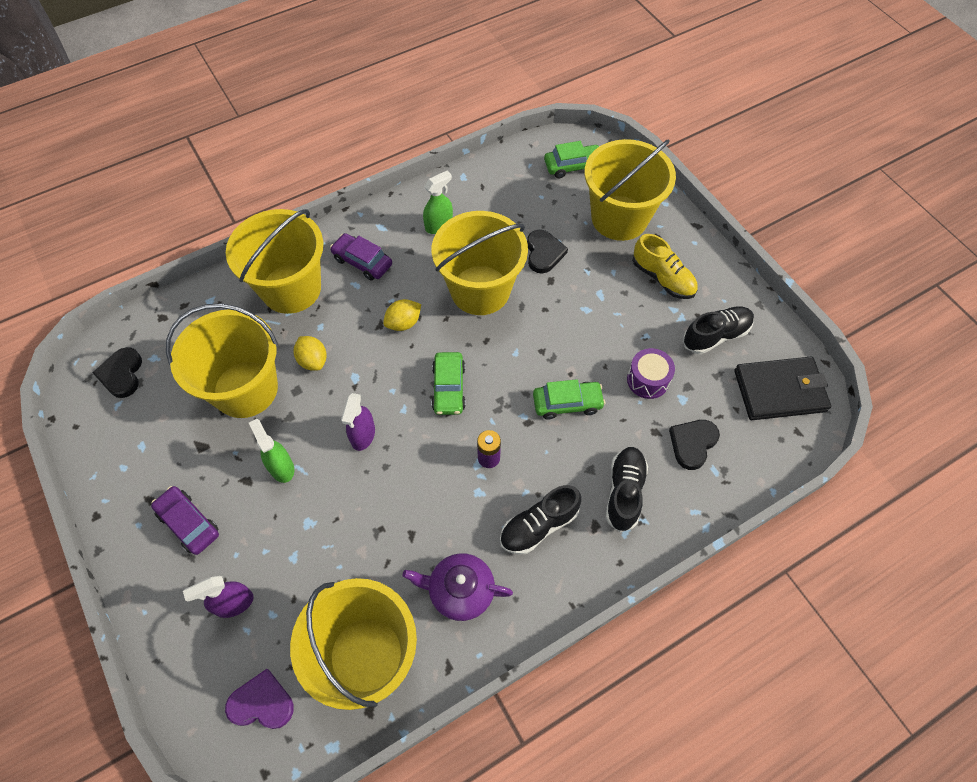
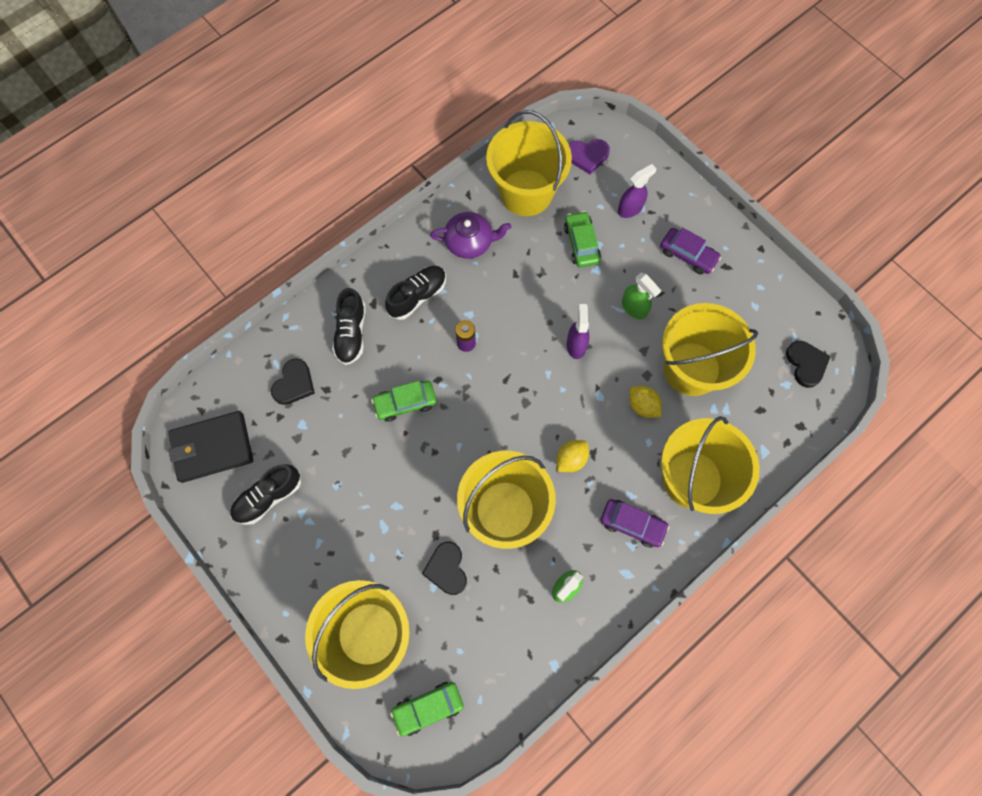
camera: 170 degrees right, 10 degrees up
(449, 388) = (513, 400): green car -> green car (581, 243)
(647, 380) = (334, 438): purple drum -> none
(662, 278) = (320, 558): yellow shoe -> none

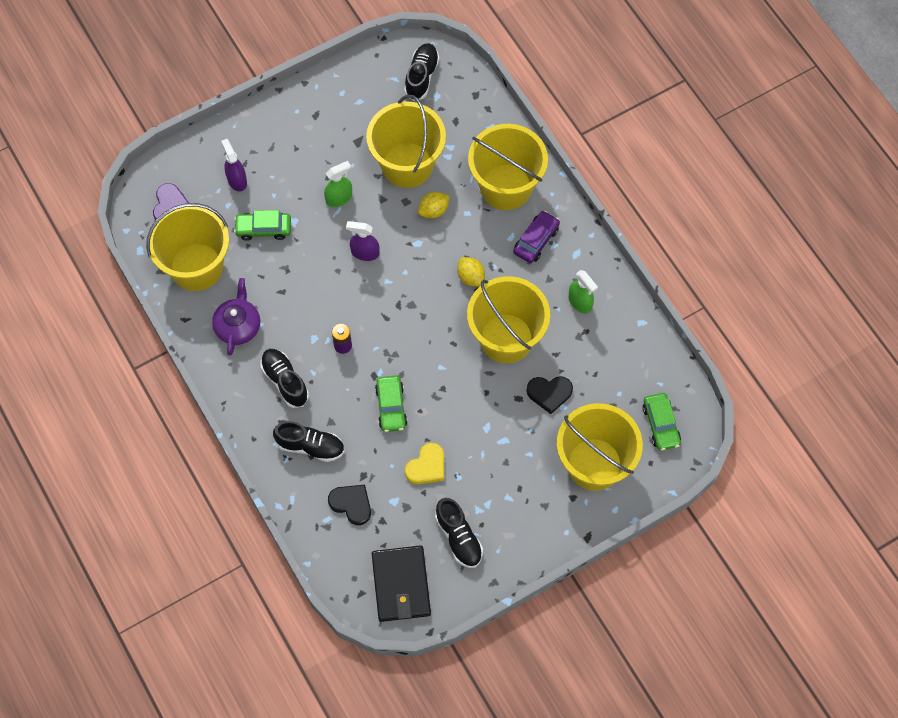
camera: 80 degrees left, 5 degrees down
(343, 451) = (427, 466): none -> yellow heart
(688, 255) = (296, 143): purple car -> none
(806, 364) = (421, 76): black heart -> black shoe

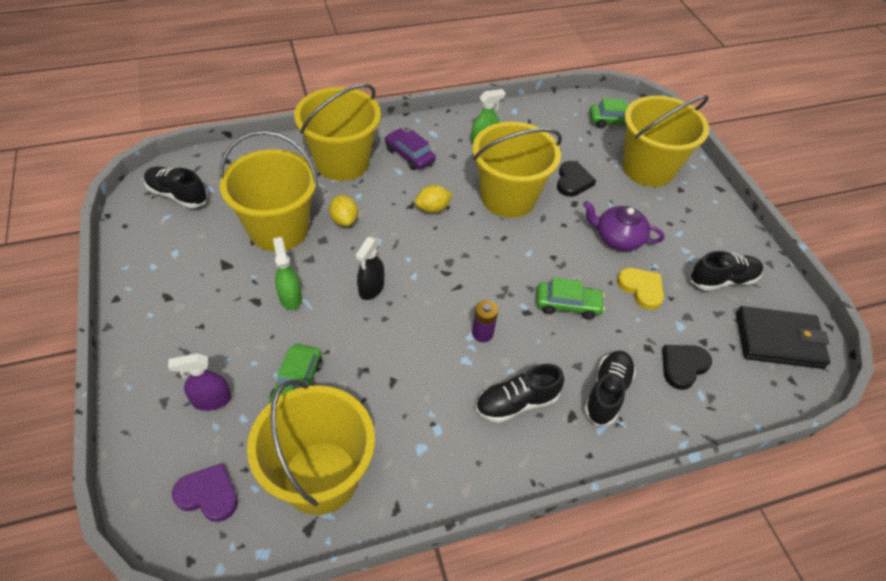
camera: 80 degrees left, 15 degrees down
(238, 326) = (426, 441): purple teapot -> purple teapot (618, 237)
(365, 253) = (371, 288): purple spray bottle -> black spray bottle

